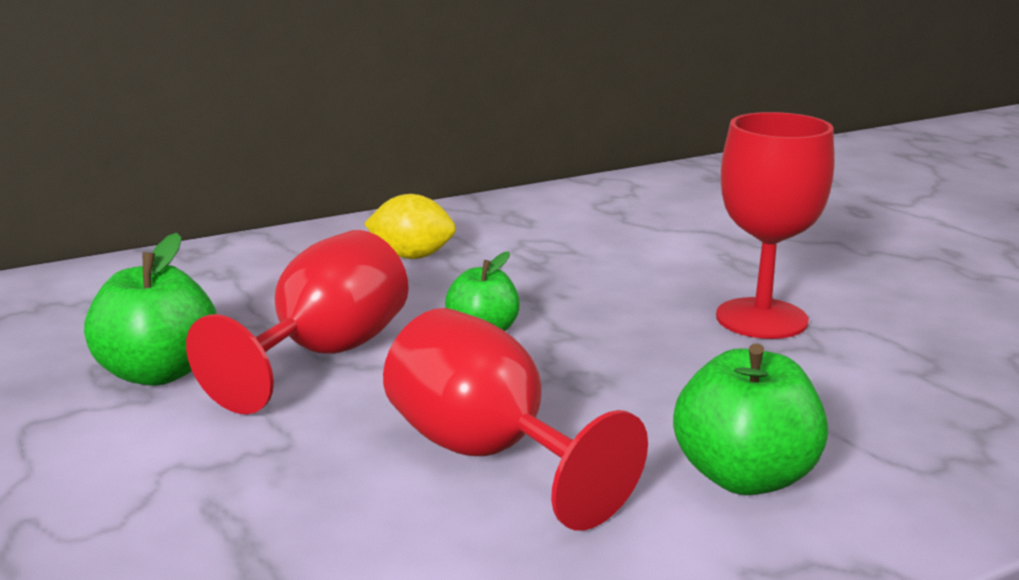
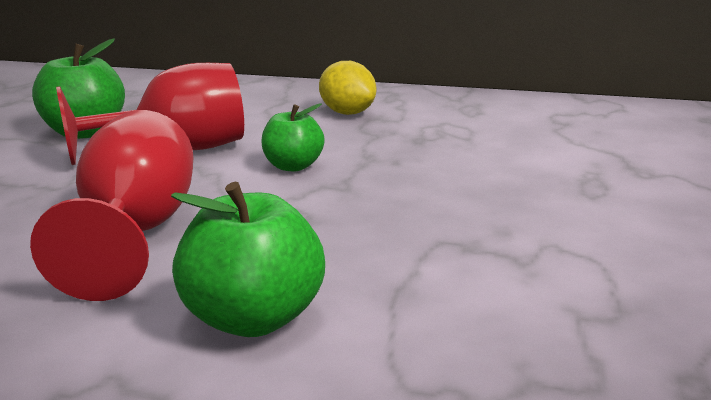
camera: 40 degrees right, 0 degrees up
(761, 319) = (519, 224): red goblet -> none

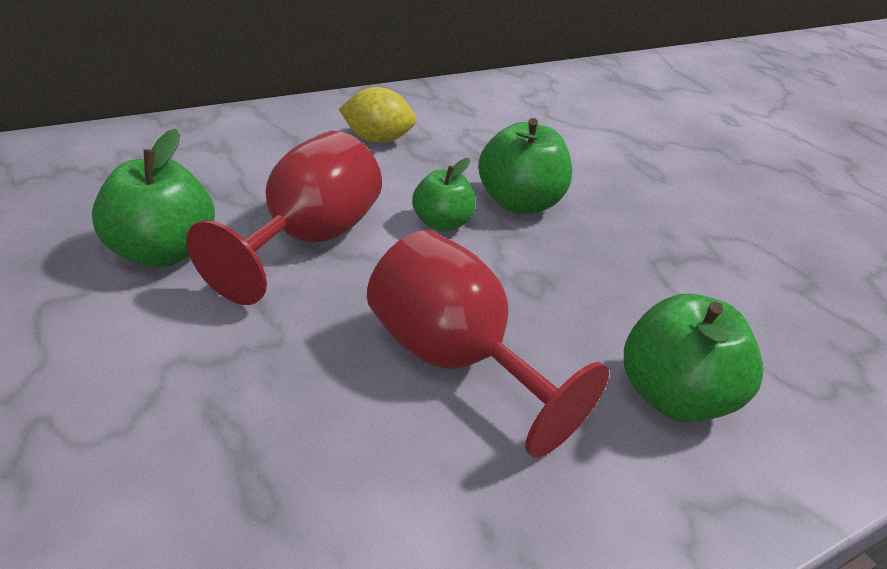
camera: 45 degrees left, 15 degrees up
(389, 173) = (519, 203): none -> green apple

